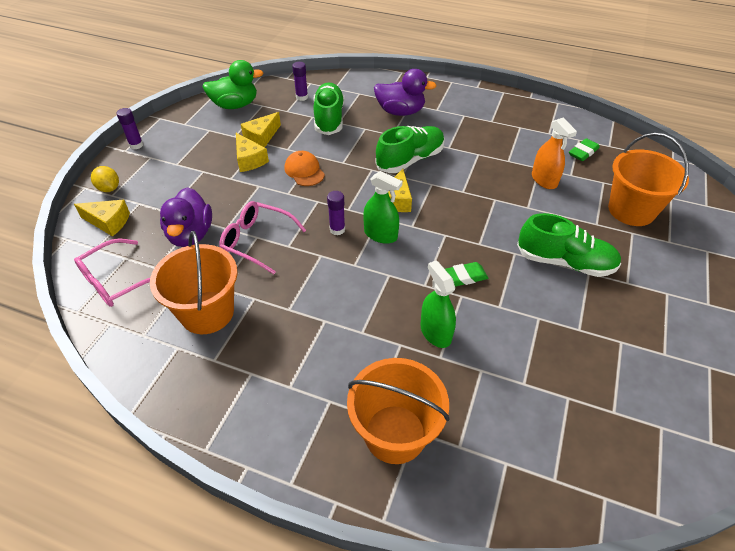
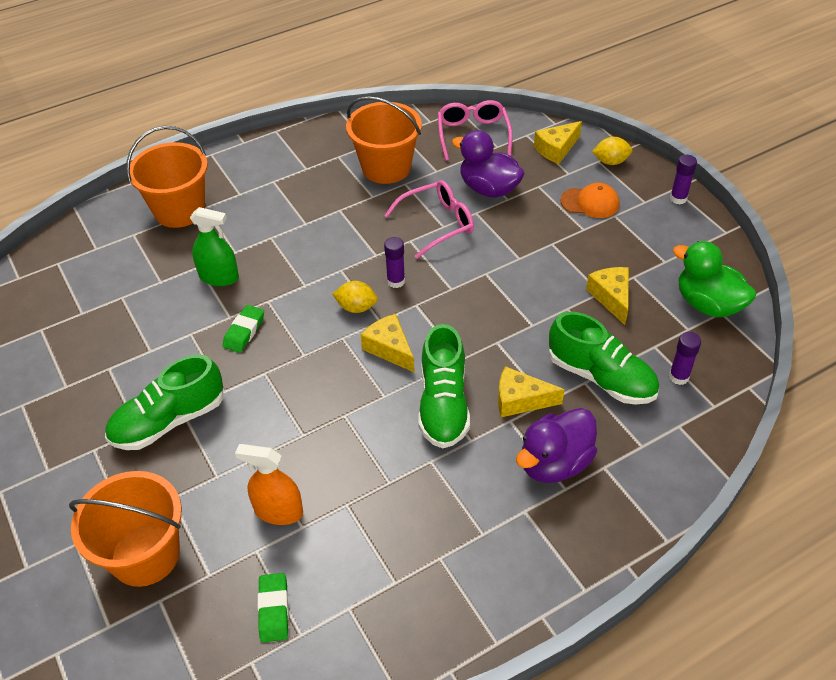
camera: 130 degrees right, 0 degrees up
(235, 105) = (707, 304): green duck -> green duck turned 105 degrees clockwise
(249, 160) = (572, 269): yellow cheese -> yellow cheese (520, 400)
(304, 171) = (511, 302): orange cap -> orange cap (590, 203)
(380, 234) = (356, 307): green spray bottle -> yellow lemon

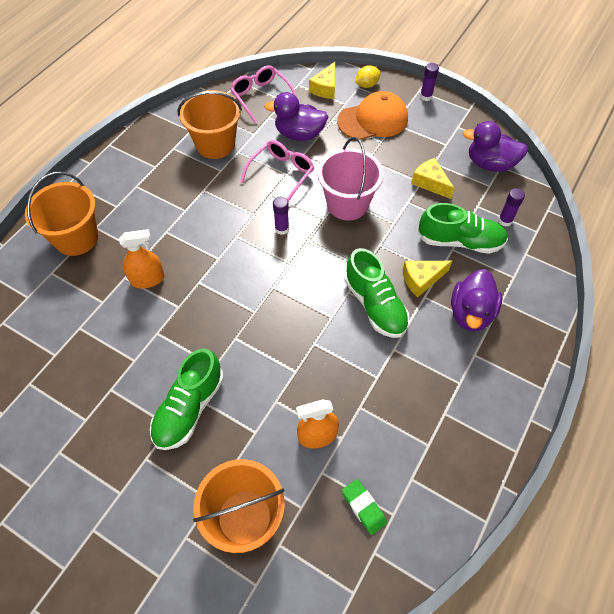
camera: 30 degrees left, 10 degrees up
(219, 277) = (147, 279): green spray bottle -> orange spray bottle
(244, 331) = (197, 314): green eraser -> none
(356, 307) = (267, 260): yellow lemon -> none
(389, 348) = (312, 281): yellow cheese -> none
(491, 283) = (347, 204): none -> pink bucket
(590, 203) = (373, 120): orange cap -> orange cap, size x1.67
(707, 304) = (490, 164): green duck -> purple duck

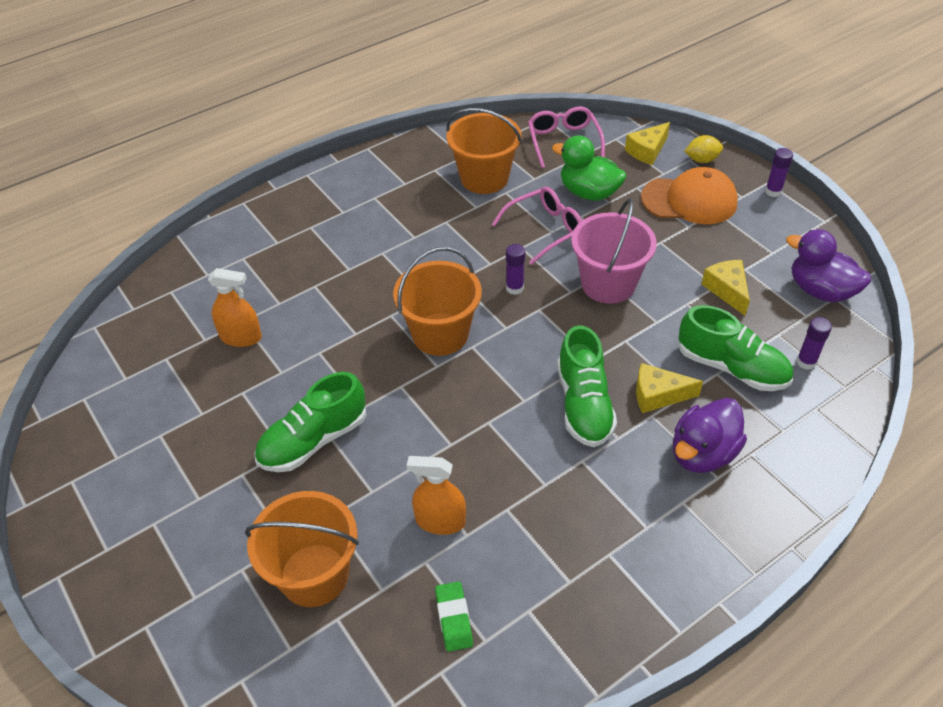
camera: 25 degrees right, 10 degrees down
(76, 238) = (285, 232): orange bucket -> orange bucket (440, 334)
(147, 279) = (337, 295): orange spray bottle -> orange spray bottle (241, 337)
(299, 134) = (588, 193): purple duck -> green duck

